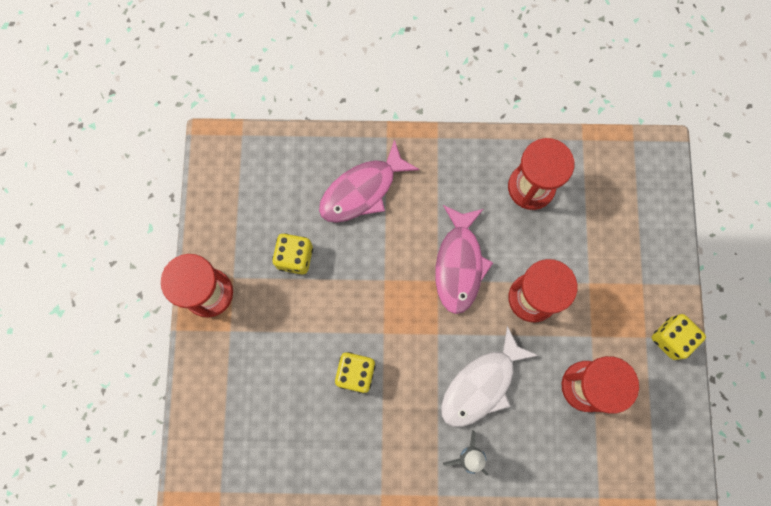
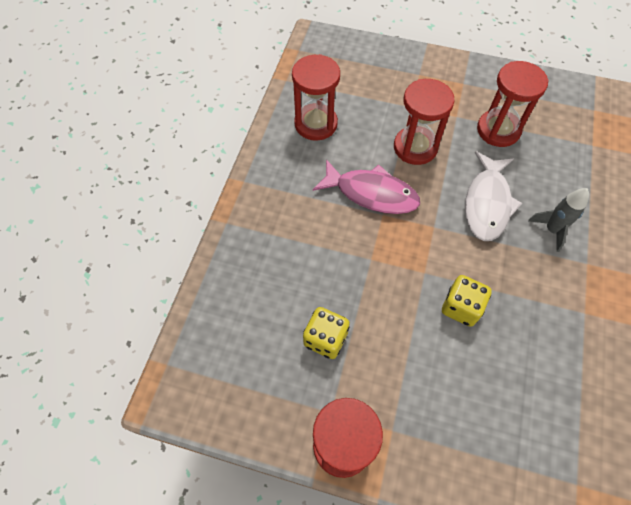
camera: 75 degrees left, 15 degrees down
(362, 190) = (273, 257): pink fish -> none
(481, 385) = (487, 203): white fish -> white fish turned 45 degrees clockwise
(670, 338) = (467, 69): yellow dice -> none

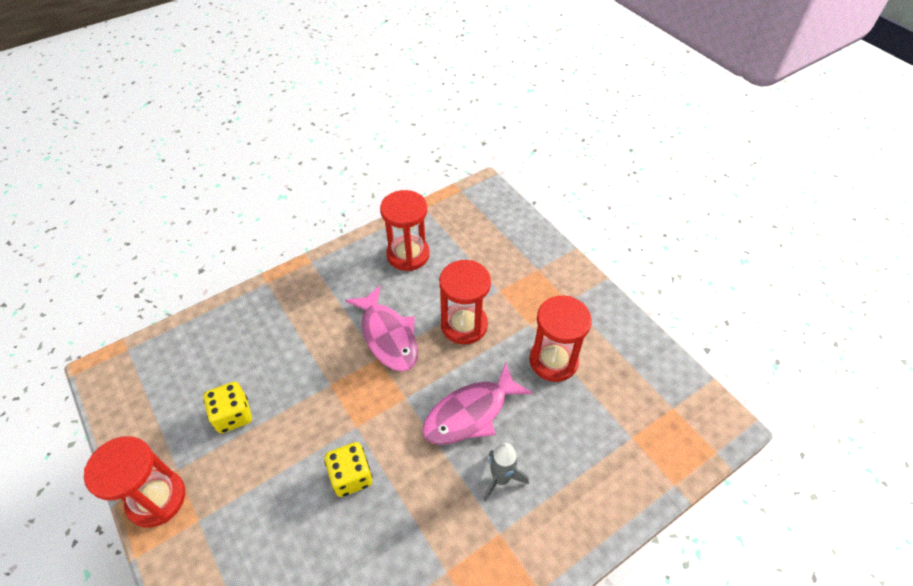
camera: 40 degrees right, 10 degrees down
(487, 203) = (470, 413): white fish -> pink fish

